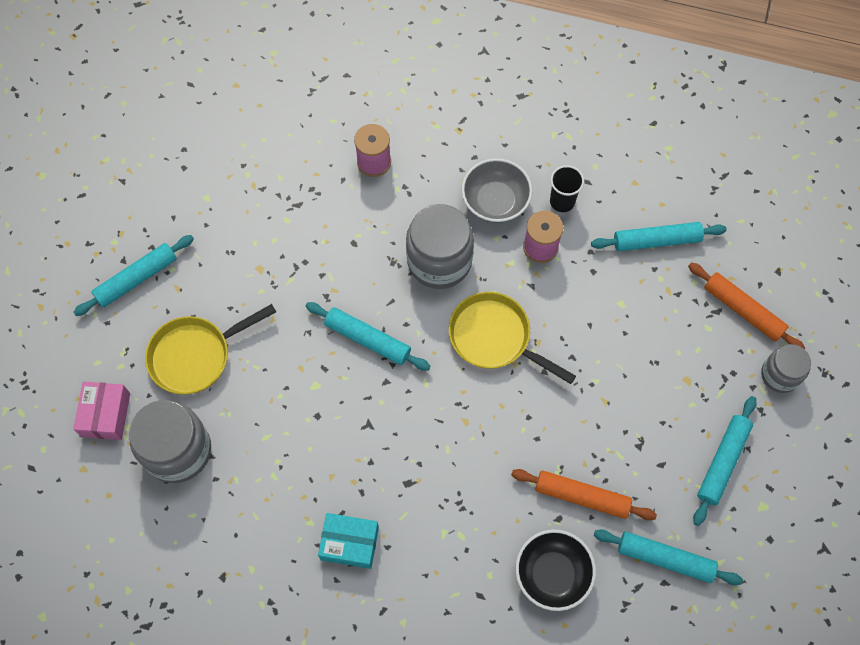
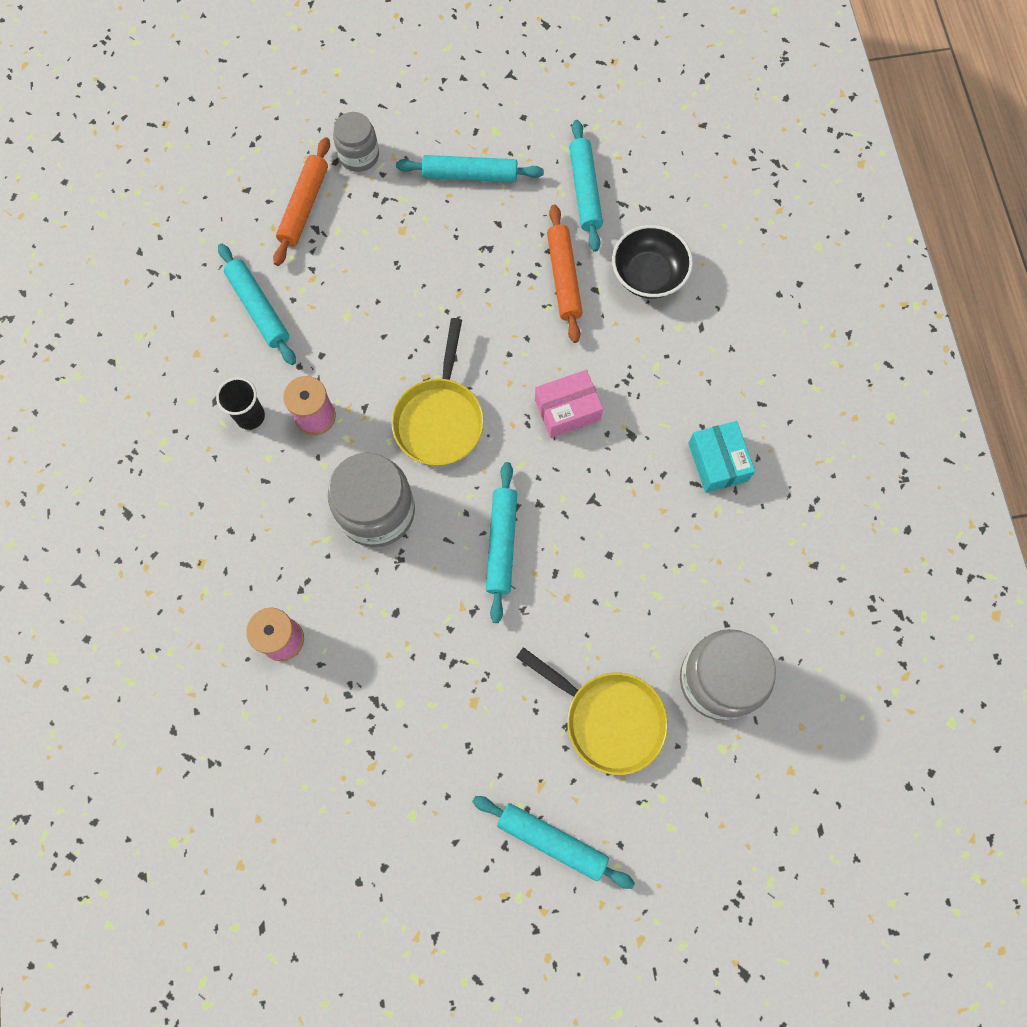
camera: 115 degrees left, 5 degrees up
(106, 414) = (722, 781): pink box -> pink box (567, 410)
(495, 201) = (278, 484): grey bowl -> none

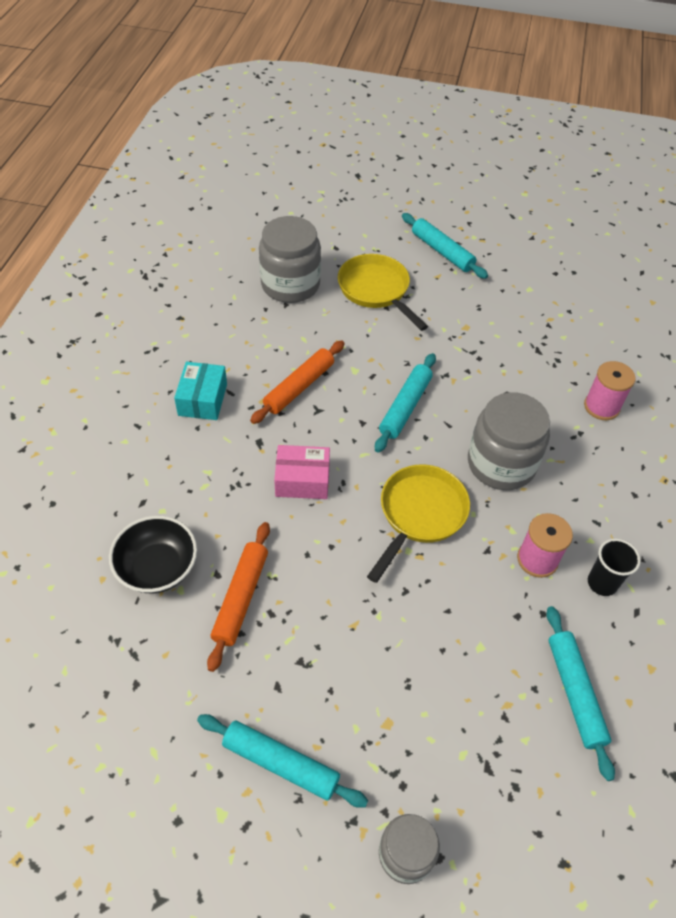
camera: 160 degrees left, 20 degrees down
(304, 206) = (495, 805): orange rolling pin -> orange rolling pin (299, 387)
(585, 191) = (163, 686): turquoise rolling pin -> none

